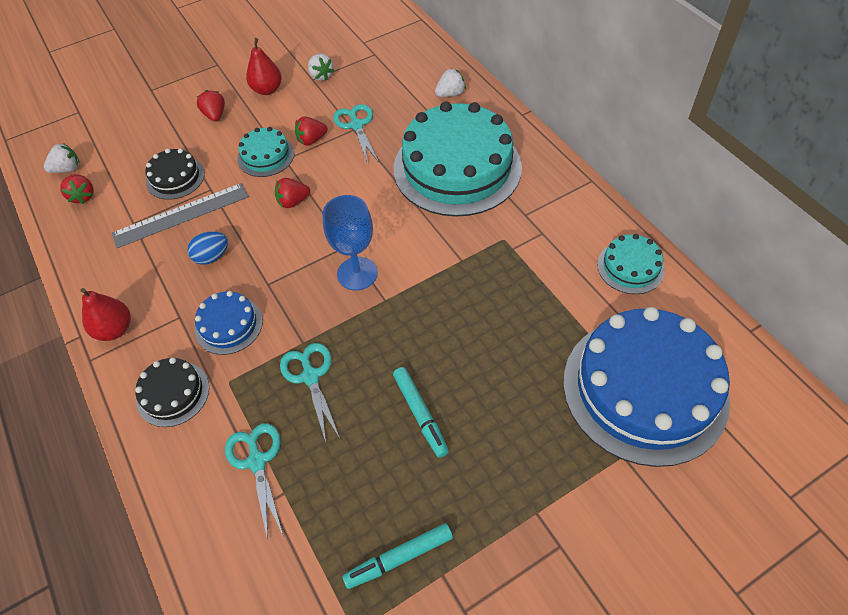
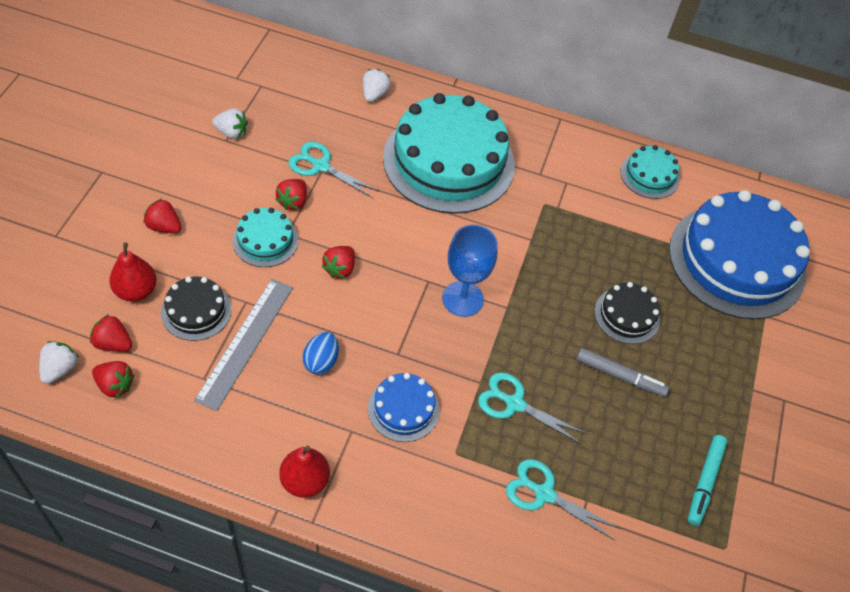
camera: 50 degrees left, 0 degrees up
(109, 170) = (113, 343): none -> red strawberry
(173, 393) = (420, 494): black cake -> black cake (627, 315)
(267, 90) = (191, 173): red pear -> red pear (136, 291)
(420, 414) = (620, 376): turquoise marker -> grey marker

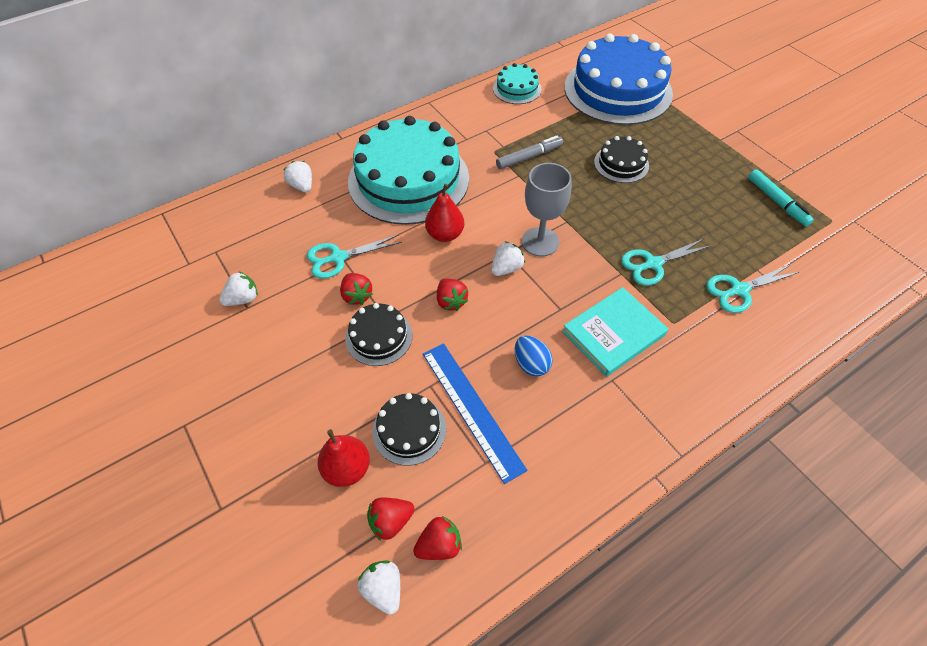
camera: 45 degrees left, 0 degrees up
(164, 226) = (296, 406): red strawberry -> none
(245, 342) = (471, 409): grey ruler -> blue ruler
(265, 240) = (379, 337): turquoise cake -> black cake
(305, 481) = (639, 440): red pear -> red pear (445, 234)
(403, 409) = (613, 333): blue cake -> turquoise book
(409, 289) = (506, 268): none -> white strawberry
(462, 299) = (540, 242): blue goblet -> grey goblet
(620, 376) = (667, 195): grey marker -> grey marker (529, 157)

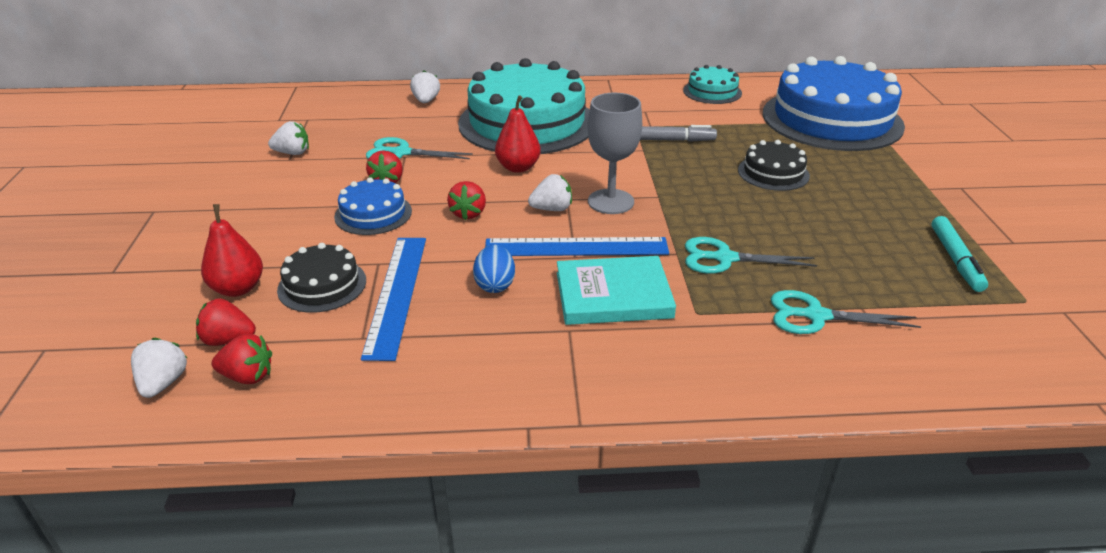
camera: 30 degrees right, 20 degrees down
(379, 337) = (373, 214): black cake -> blue cake
(554, 299) = (576, 247): none -> blue ruler

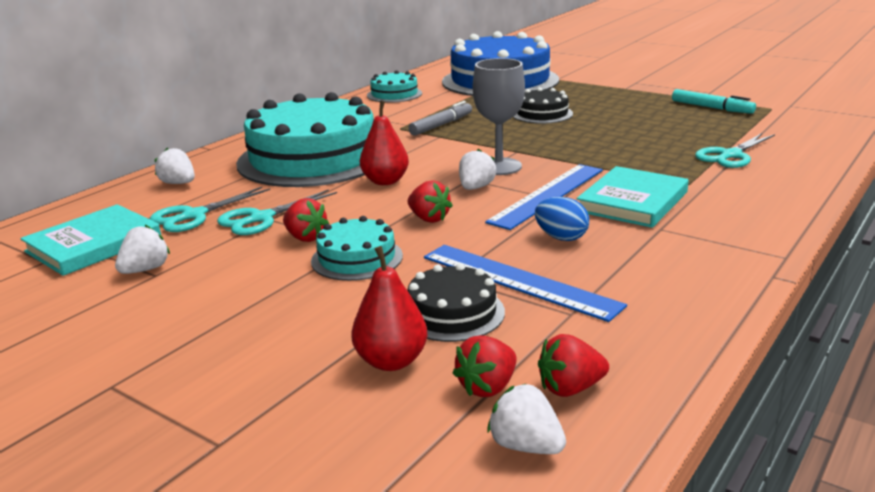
camera: 50 degrees left, 10 degrees down
(248, 376) = (570, 388): red strawberry -> red strawberry turned 150 degrees counterclockwise
(311, 122) = (94, 244): none -> turquoise book
(373, 214) = (357, 258): blue cake -> turquoise cake
(724, 258) = (631, 157): turquoise scissors -> turquoise scissors (194, 215)

